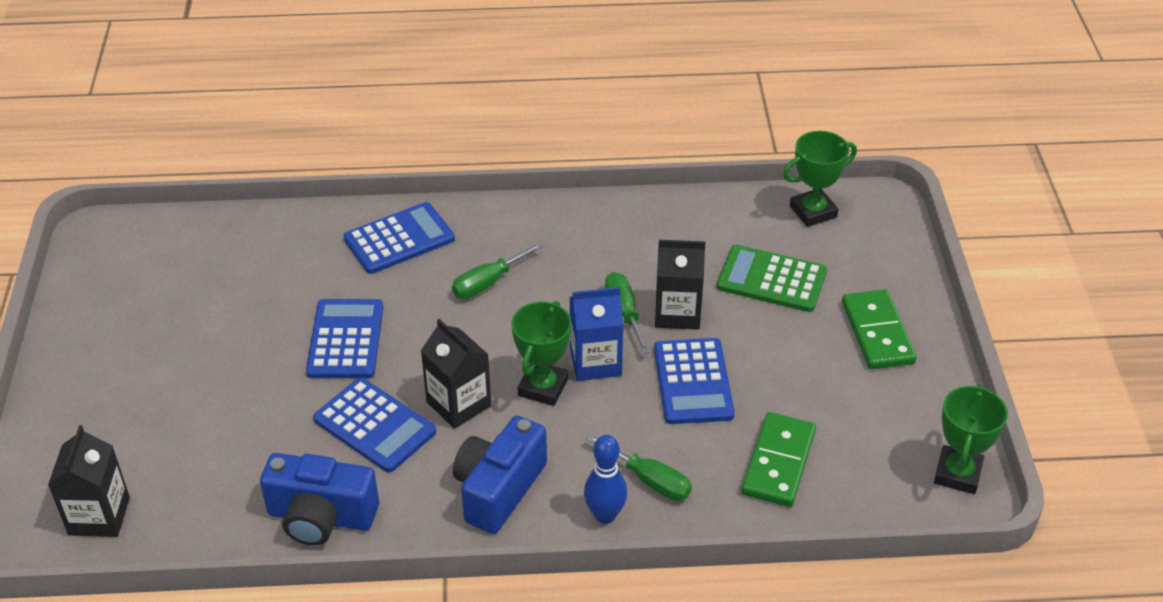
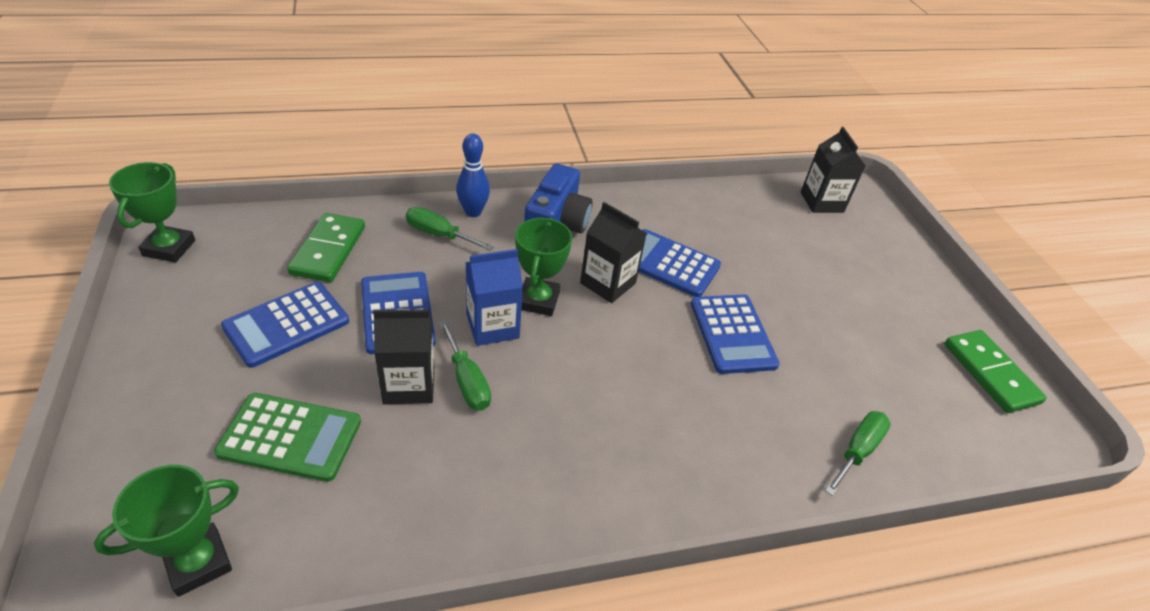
camera: 165 degrees right, 0 degrees up
(321, 517) = (676, 205): blue camera -> none
(399, 239) = (741, 458): blue calculator -> blue calculator (286, 324)
(487, 283) = (621, 406): green screwdriver -> green screwdriver (857, 451)
(877, 333) = (184, 376): green domino -> green domino (990, 373)

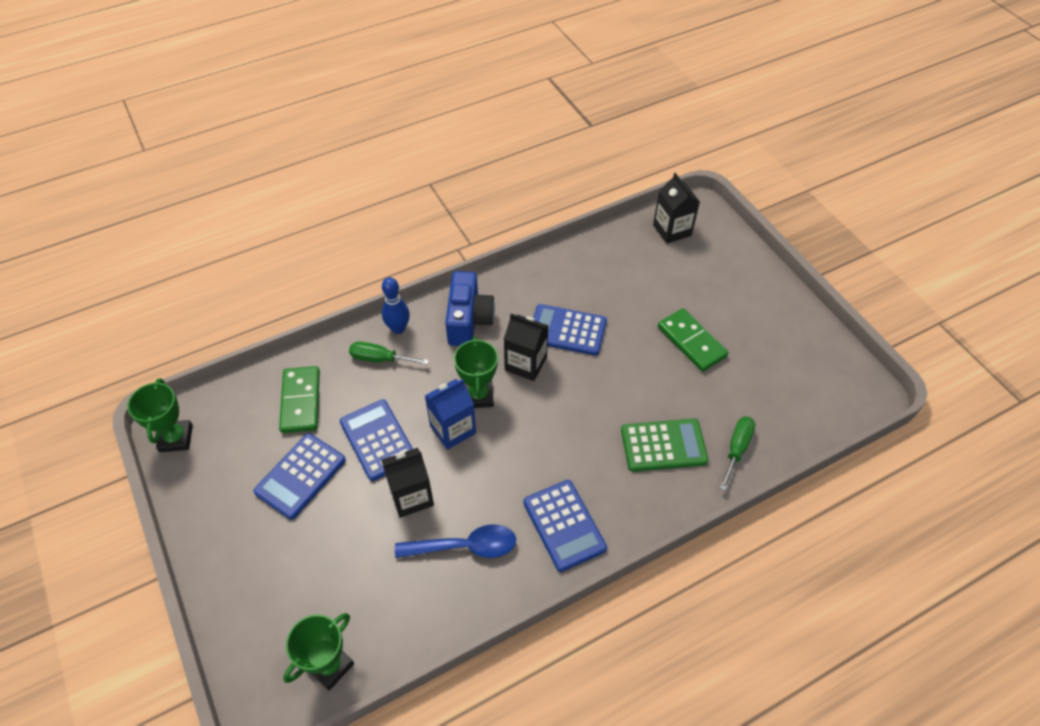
camera: 10 degrees left, 10 degrees up
(290, 437) = (347, 562): green calculator -> green calculator (663, 445)
(451, 464) = (465, 546): none -> blue spoon
(467, 381) = (451, 480): green screwdriver -> none
(732, 334) = (630, 380): blue calculator -> blue calculator (564, 525)
(990, 373) = (821, 355): green domino -> green domino (691, 342)

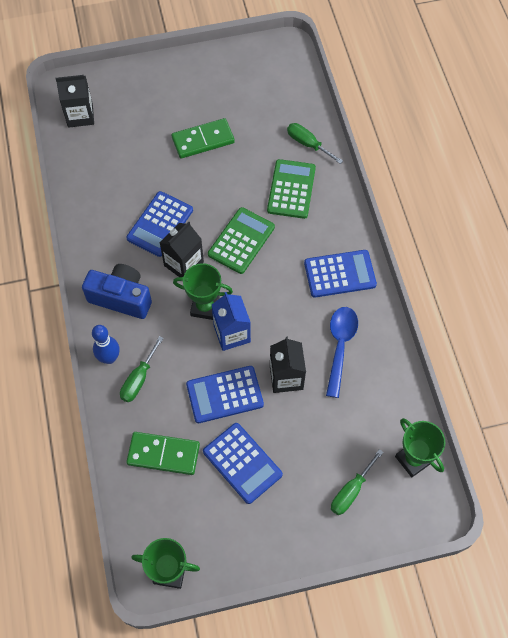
camera: 75 degrees left, 10 degrees up
(280, 598) = (351, 491): none -> green screwdriver
(573, 410) = (241, 241): none -> green calculator

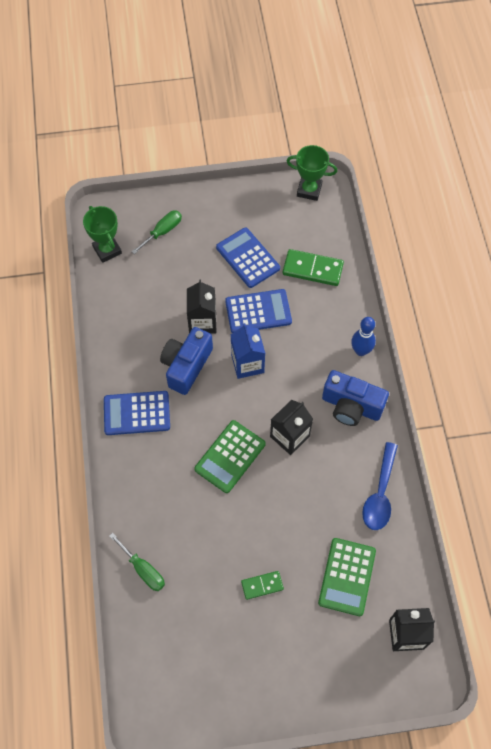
camera: 175 degrees left, 0 degrees up
(139, 379) = (334, 330): green screwdriver -> none
(160, 224) = (313, 482): blue calculator -> none
(203, 140) = (262, 585): green domino -> green domino, size x0.59
(205, 307) = (271, 391): green trophy -> none
(291, 189) = (170, 512): green calculator -> green calculator (347, 577)
(297, 326) = (186, 366): none -> blue camera
(340, 346) = (149, 345): blue spoon -> blue spoon (380, 494)

